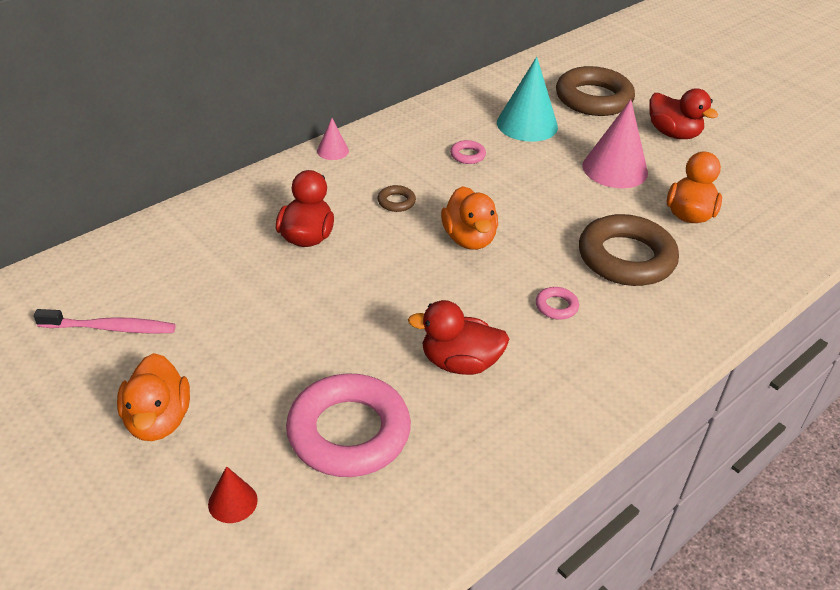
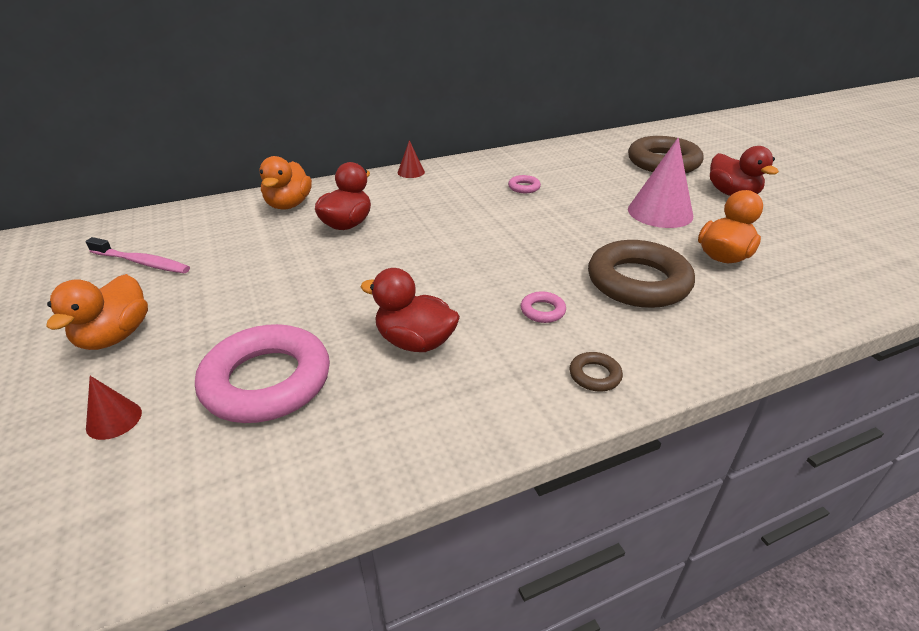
camera: 20 degrees right, 5 degrees down
(333, 151) = (411, 172): pink cone -> red cone
(396, 202) = (440, 211): brown ring -> brown ring (595, 375)
(469, 239) = (488, 245): orange duck -> orange duck (289, 205)
(527, 124) = (590, 173): turquoise cone -> none

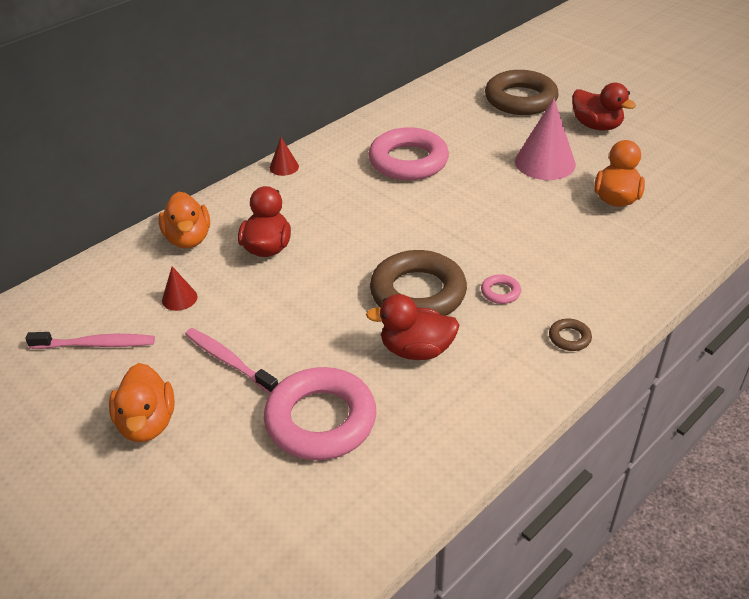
camera: 20 degrees left, 5 degrees up
(114, 420) = (221, 490): red cone -> red cone (179, 298)
(233, 303) = (228, 361): none -> pink toothbrush
(524, 187) = (408, 161): pink ring -> pink ring, size x2.42
(638, 282) = (561, 243): brown ring -> brown ring (418, 293)

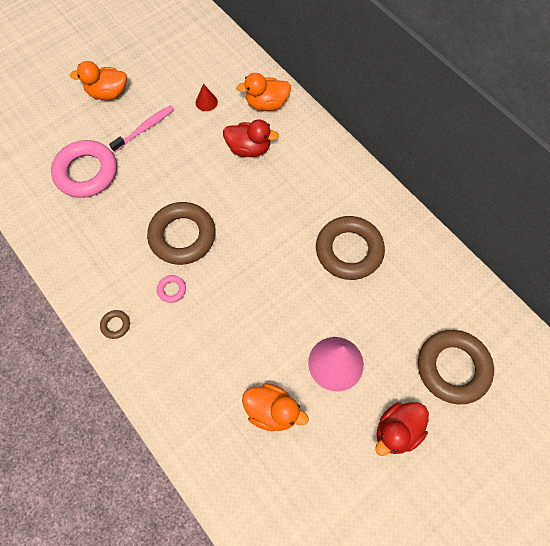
camera: 95 degrees right, 25 degrees up
(96, 344) = (175, 65): pink toothbrush -> none
(284, 167) = (349, 161): red cone -> none
(408, 161) = (349, 250): pink ring -> brown ring
(416, 350) = (128, 228): red duck -> none

